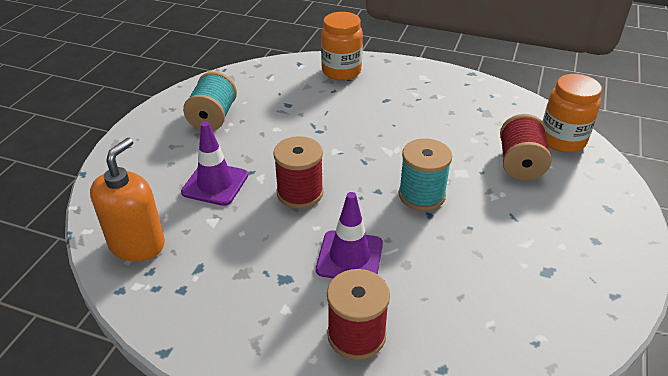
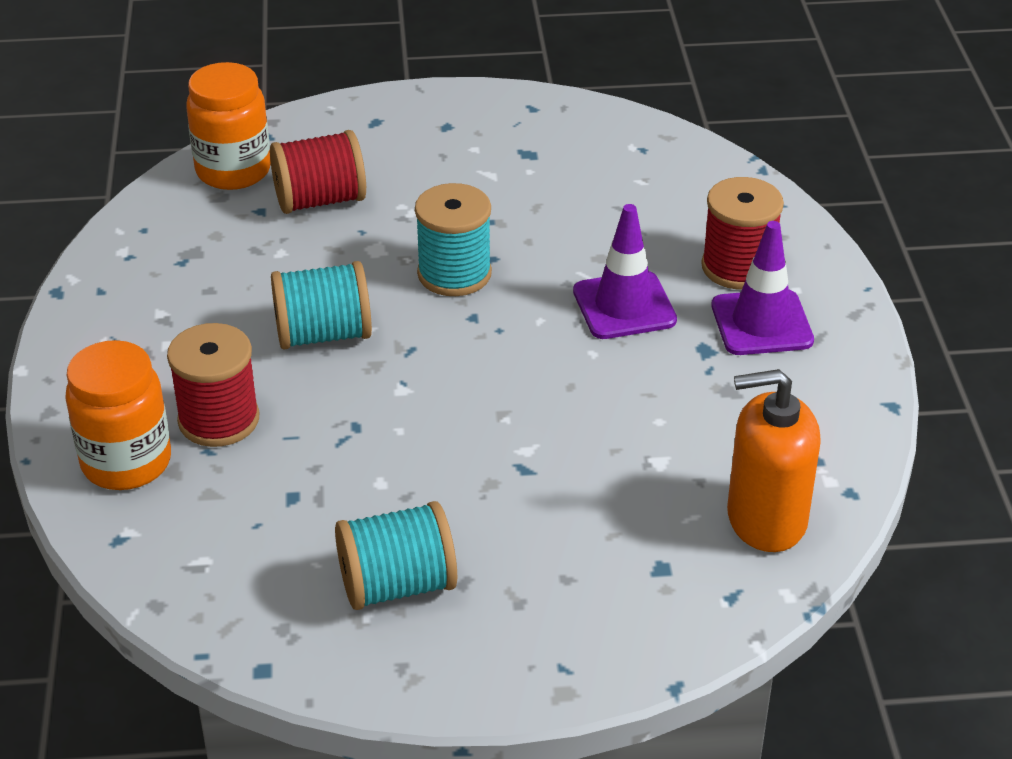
camera: 115 degrees left, 0 degrees up
(215, 184) = (579, 495): purple traffic cone -> purple traffic cone (761, 323)
(300, 193) = (533, 392): red spool -> red spool (219, 420)
(394, 137) = (323, 334): none -> turquoise spool

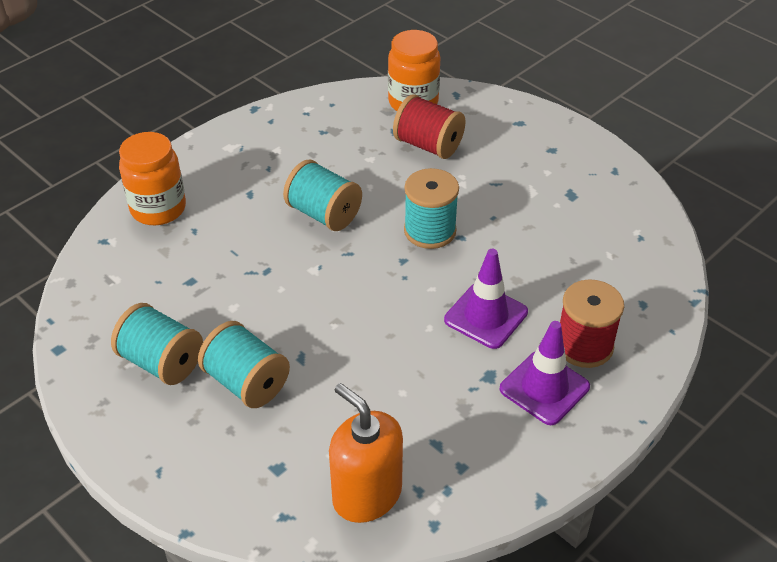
camera: 50 degrees right, 5 degrees up
(219, 420) = (220, 219): red spool -> none
(511, 530) = (246, 382): none -> turquoise spool

